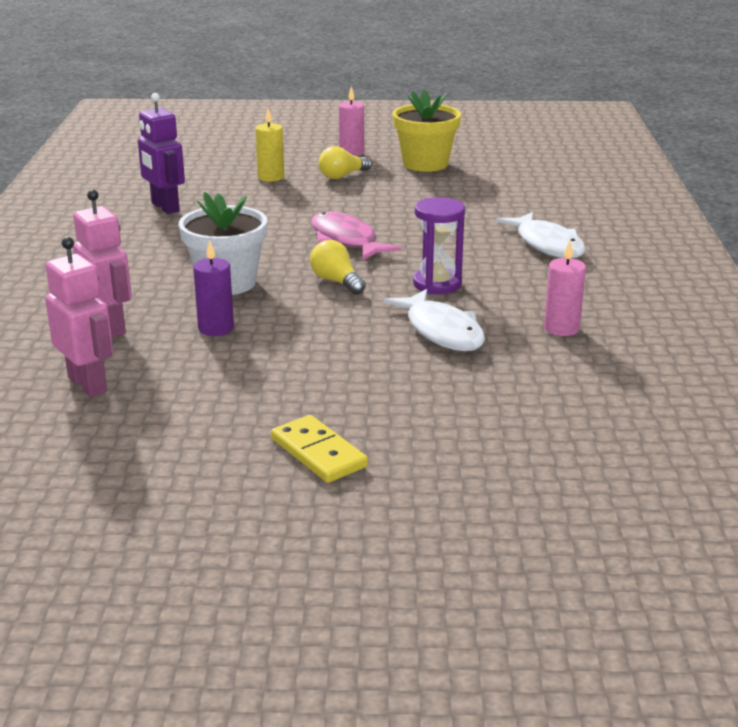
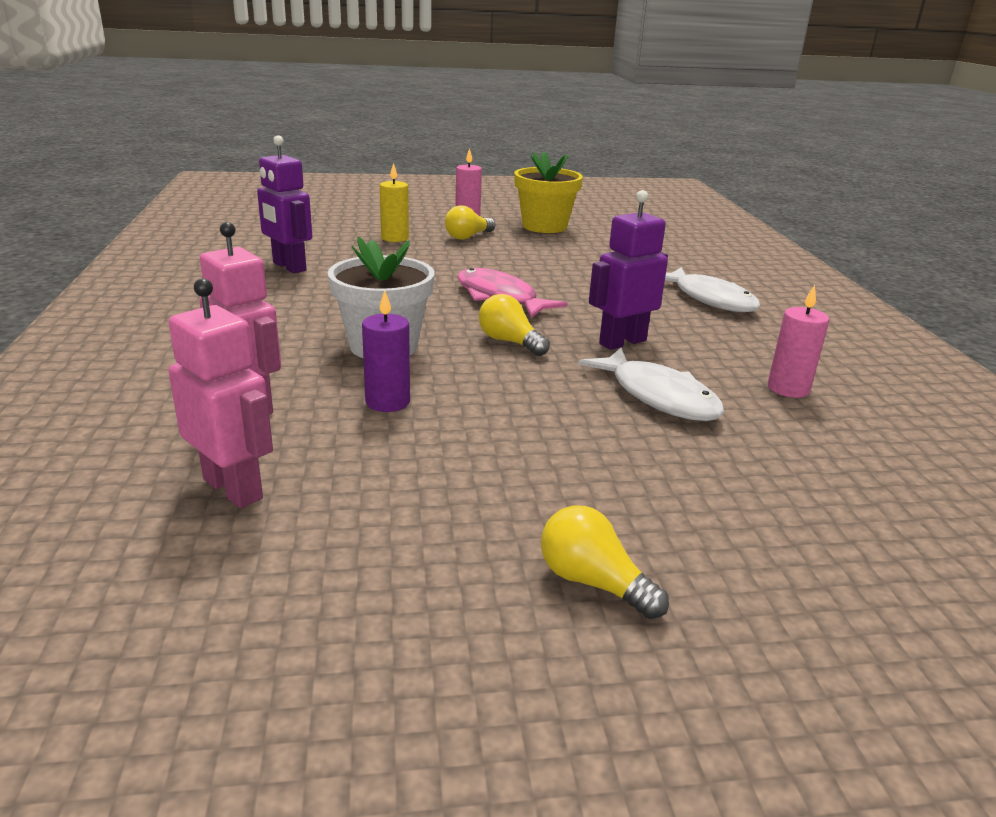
camera: 10 degrees left, 0 degrees up
(318, 453) = (593, 582): yellow domino -> yellow light bulb
(437, 284) = (622, 342): purple hourglass -> purple robot

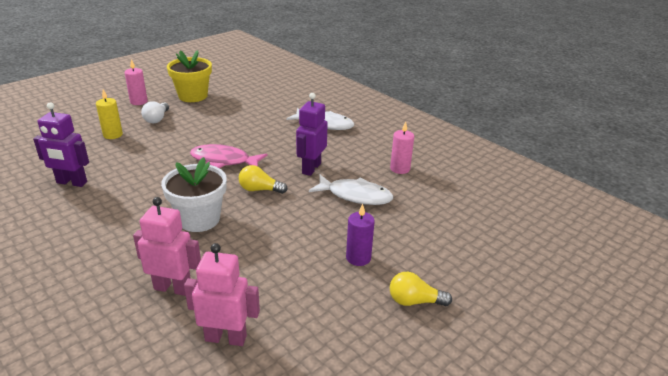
camera: 35 degrees left, 5 degrees up
(387, 402) = (241, 253): purple candle -> purple candle (358, 258)
(468, 237) = (157, 119): yellow light bulb -> white light bulb

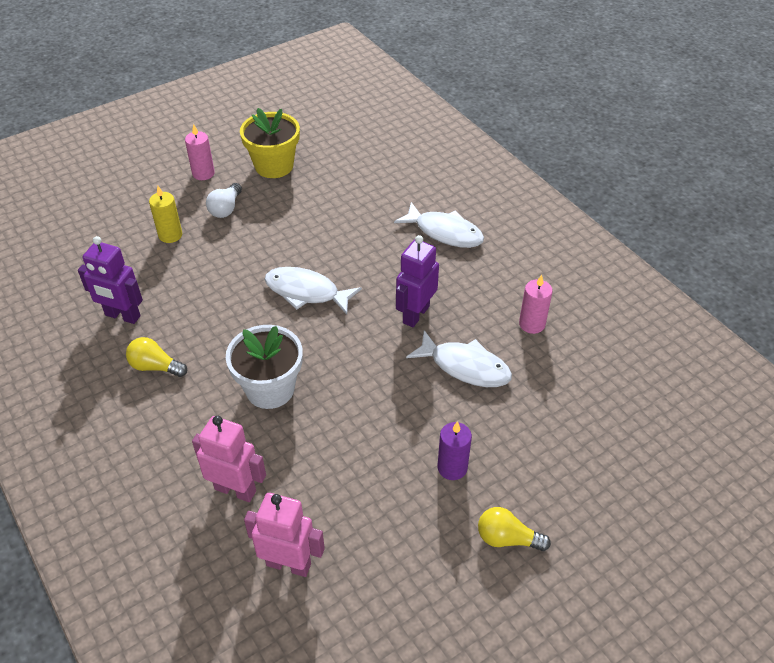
camera: 10 degrees right, 15 degrees up
(224, 161) = (306, 292): pink fish -> white fish
(260, 190) = (346, 346): yellow light bulb -> yellow light bulb (155, 366)

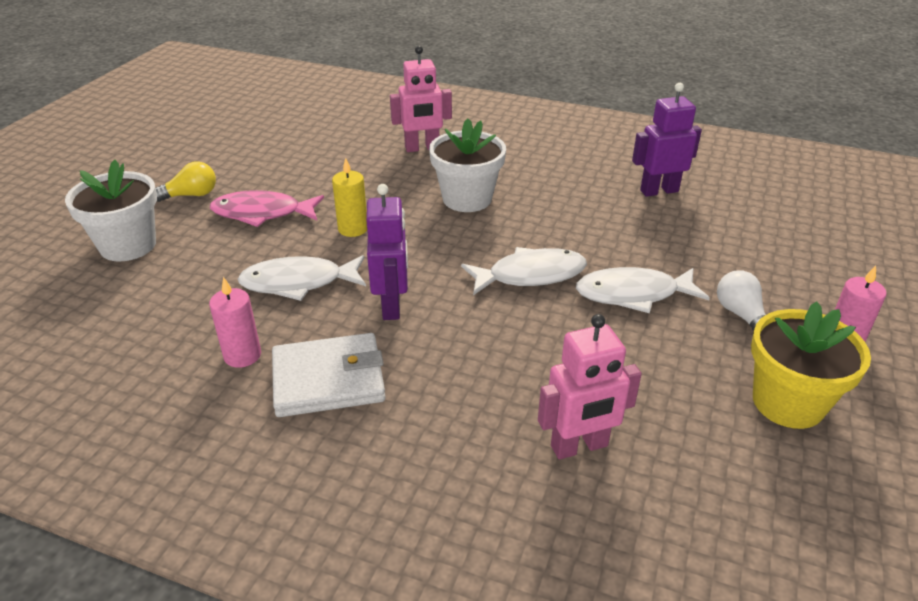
camera: 145 degrees right, 10 degrees down
(155, 366) = (576, 176): yellow light bulb -> none
(170, 235) = (742, 262): yellow candle -> yellow candle (353, 229)
(289, 564) = (347, 136): pink robot -> pink robot (579, 446)
(445, 232) = (443, 423): white fish -> white fish (633, 294)
(452, 467) = (262, 213): purple candle -> pink fish
(488, 283) = (328, 379): none -> white wallet
(586, 485) = (128, 245): none -> white flower pot

